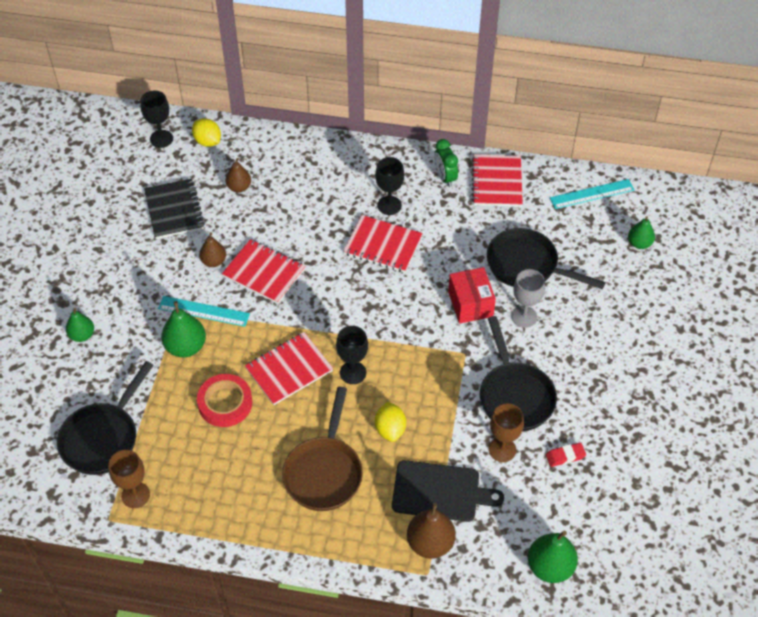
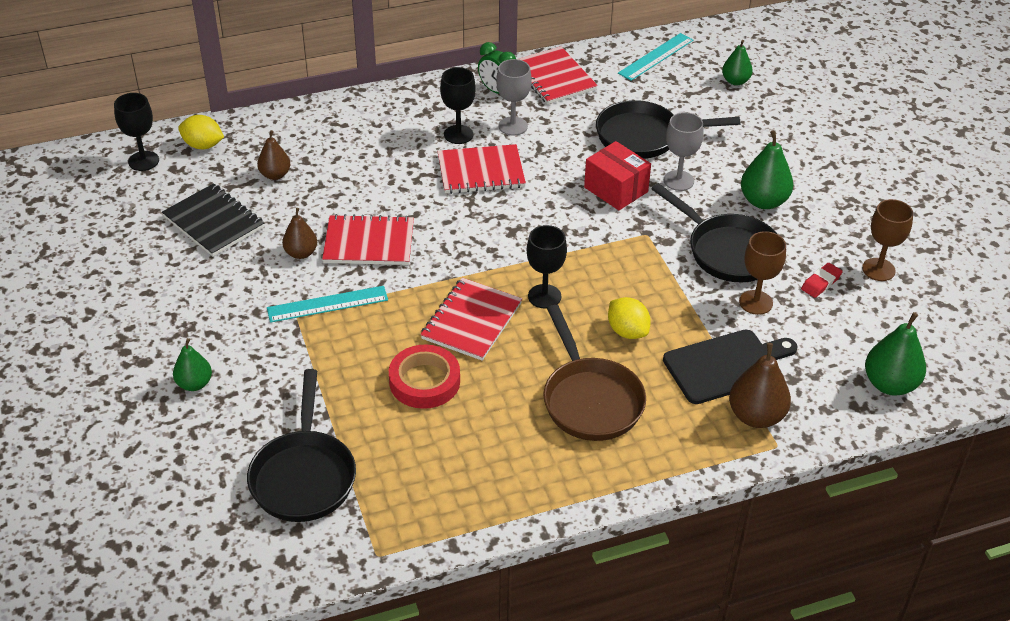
camera: 30 degrees left, 10 degrees down
(135, 495) = (390, 516): brown goblet -> brown goblet (878, 269)
(186, 347) = (333, 346): green pear -> green pear (763, 201)
(434, 214) = (513, 126): none -> grey goblet

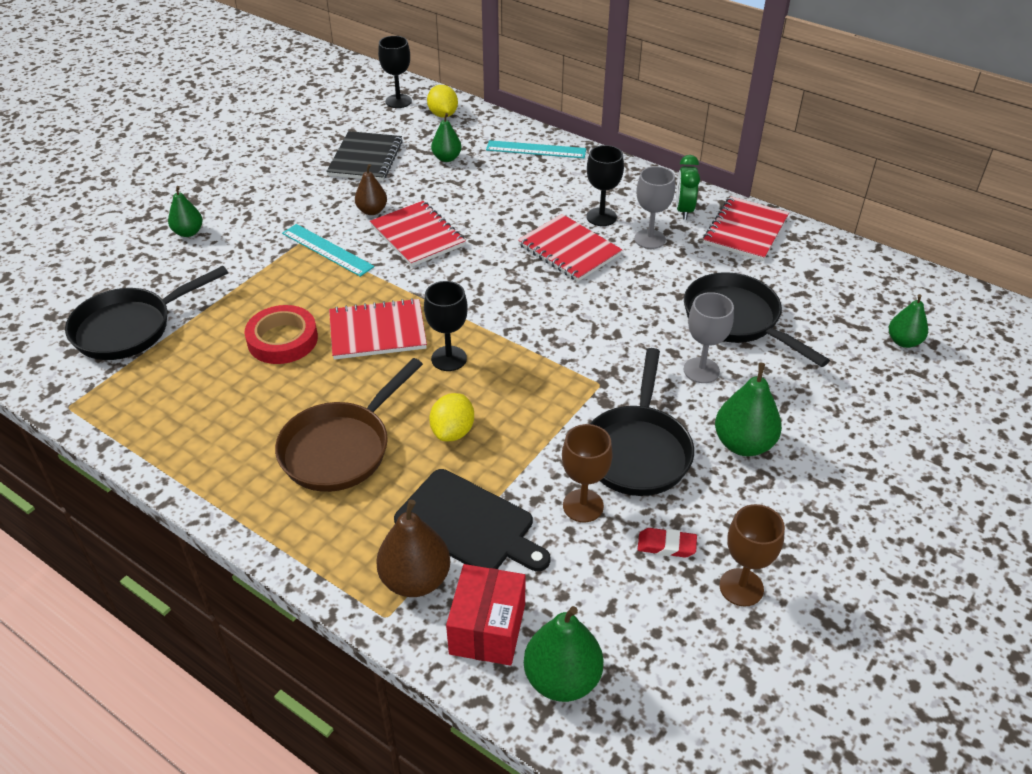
camera: 55 degrees right, 0 degrees up
(275, 175) = (447, 158): brown pear -> green pear
(616, 189) = (639, 336): red box -> red box (487, 629)
(656, 57) = (863, 274): turquoise ruler -> turquoise ruler (536, 149)

